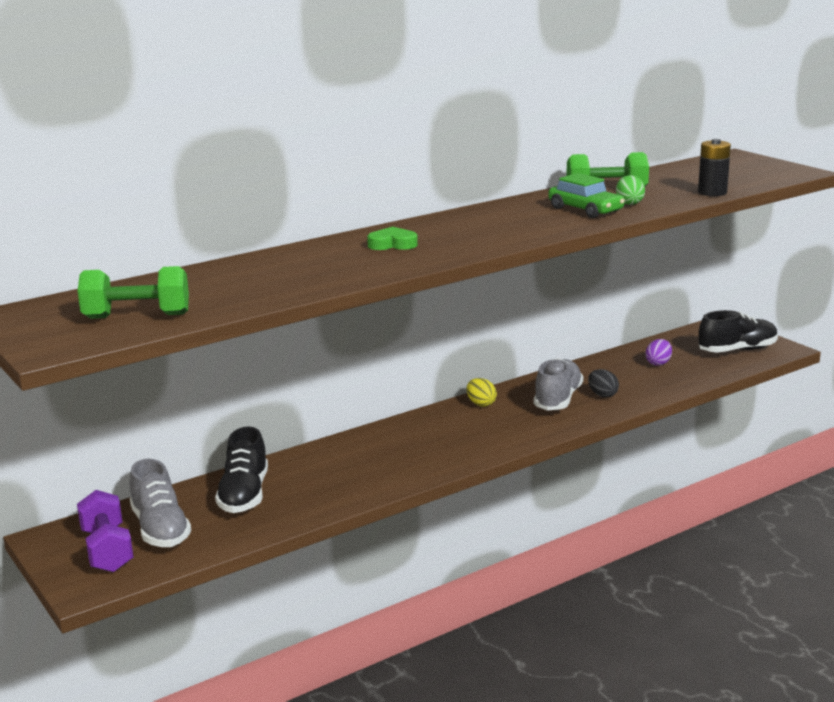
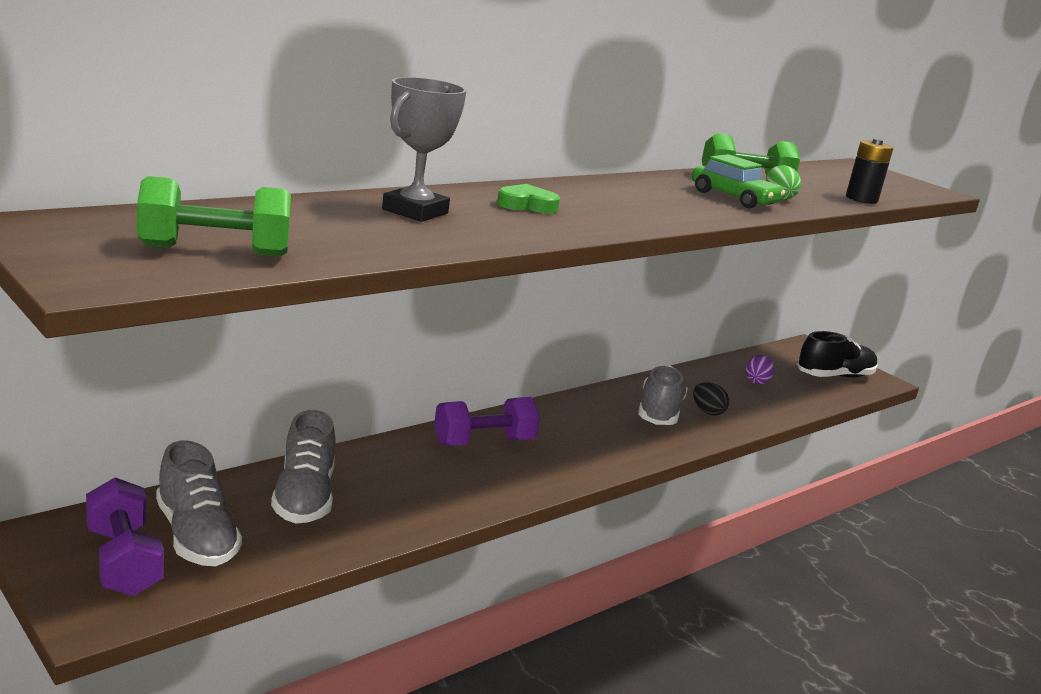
camera: 10 degrees left, 0 degrees up
(244, 495) = (304, 497): black shoe -> grey shoe
(297, 263) = (415, 211): none -> grey trophy
(396, 440) = (483, 442): none -> purple dumbbell
(481, 404) = (574, 408): yellow egg -> none

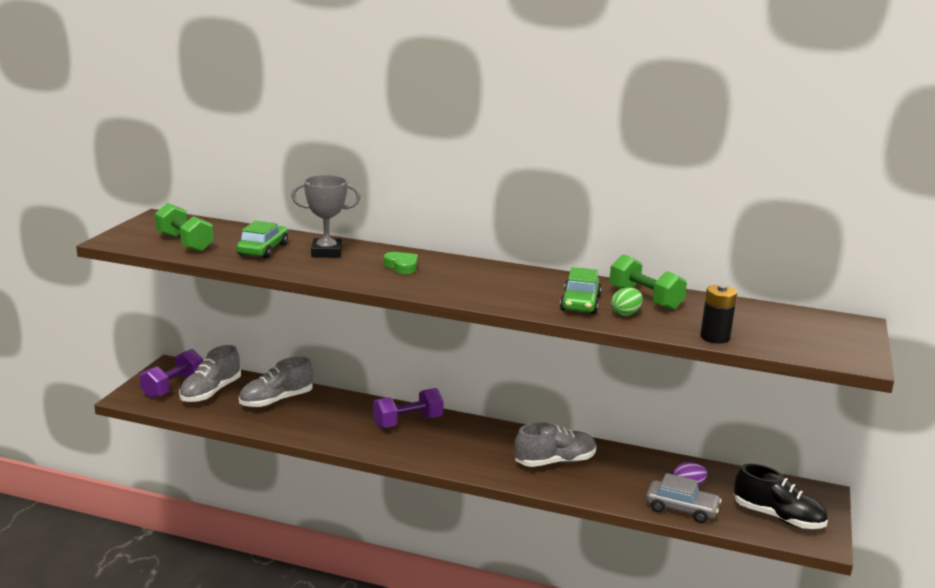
camera: 60 degrees right, 0 degrees up
(340, 229) = (263, 249): none -> green car
(483, 442) = (408, 422): purple dumbbell -> purple dumbbell turned 60 degrees counterclockwise
(707, 412) = (589, 478): black egg -> none
(794, 402) = (681, 508): none -> grey car

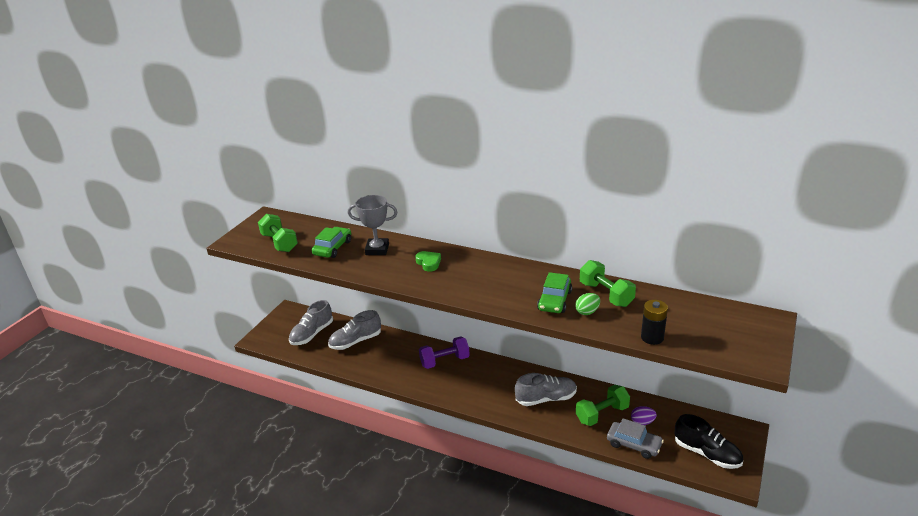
camera: 10 degrees right, 10 degrees up
(173, 387) = (287, 329): purple dumbbell -> none
(633, 477) = (602, 414): none -> green dumbbell

